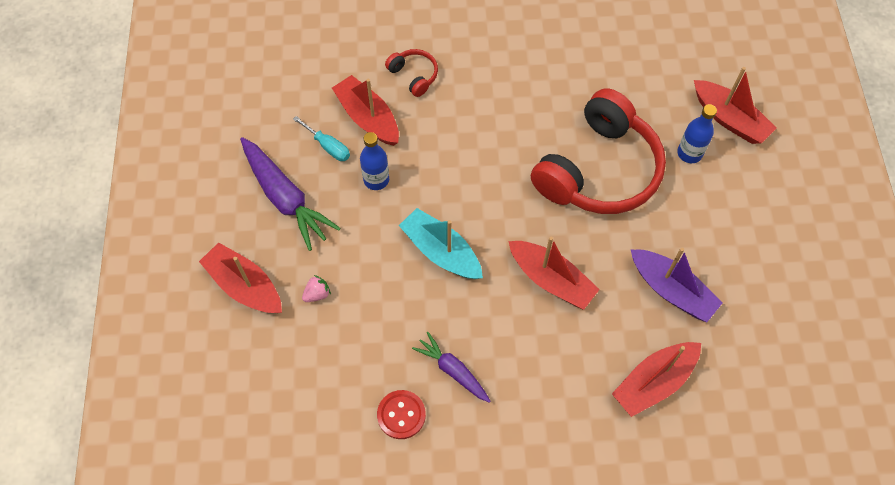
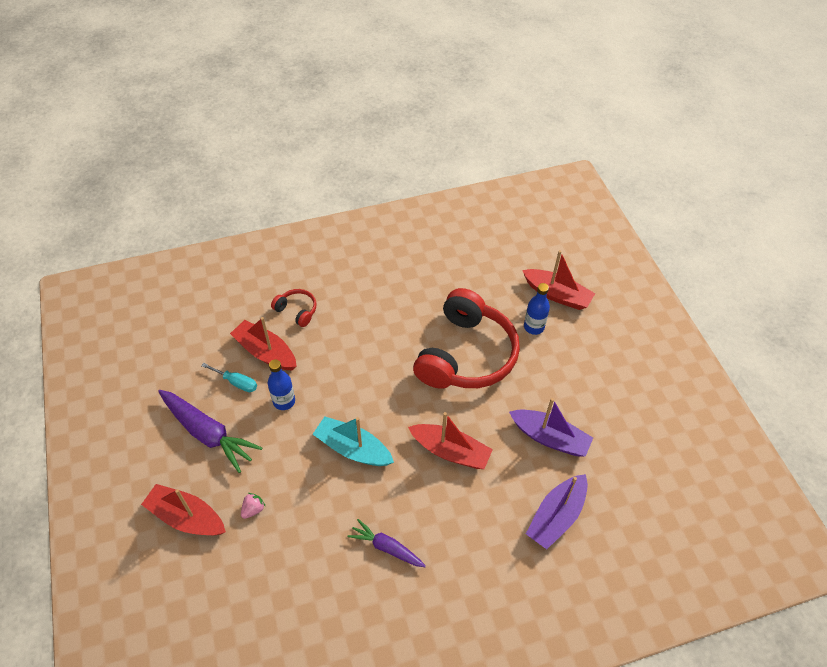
camera: 15 degrees left, 10 degrees down
(401, 415) = (351, 598): red button -> none
(654, 382) = (556, 516): red boat -> purple boat

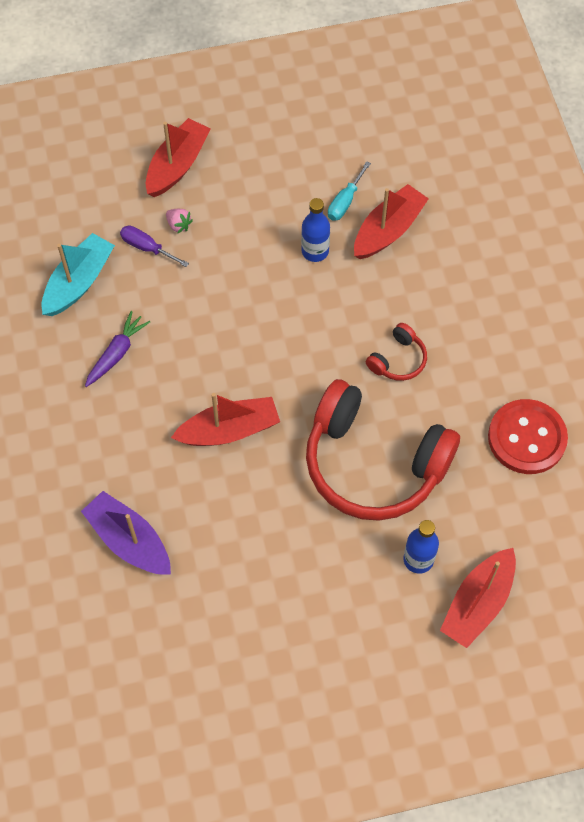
camera: 95 degrees right, 10 degrees up
(208, 433) = (277, 178): purple carrot -> none
(276, 534) = (147, 248): none -> purple screwdriver
(297, 310) = (453, 263): red headphones -> red headphones (398, 360)
(353, 449) = (243, 323): turquoise boat -> turquoise boat (79, 282)
(436, 269) = (527, 438): none -> red button
(450, 451) = (229, 430): red boat -> red boat turned 135 degrees counterclockwise
(550, 438) = (237, 551): purple boat -> none

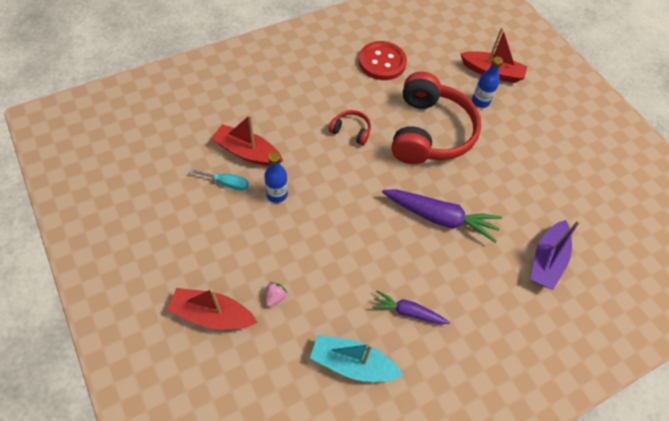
camera: 110 degrees left, 5 degrees down
(147, 248) = (303, 316): purple screwdriver -> none
(229, 430) = (440, 218): red boat -> purple carrot

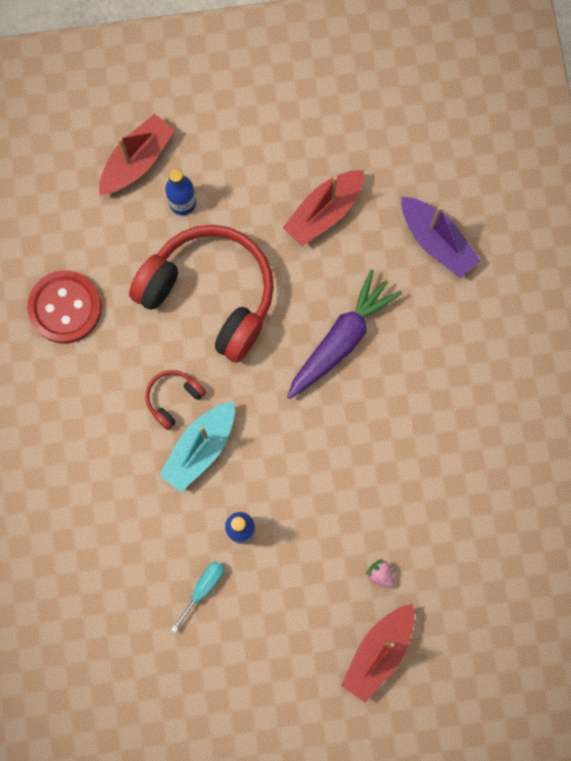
camera: 65 degrees left, 20 degrees up
(247, 152) = (162, 549): red boat -> red boat (324, 212)
(352, 364) = (484, 513): turquoise boat -> turquoise boat (200, 448)
(408, 312) = (446, 429): purple carrot -> none

